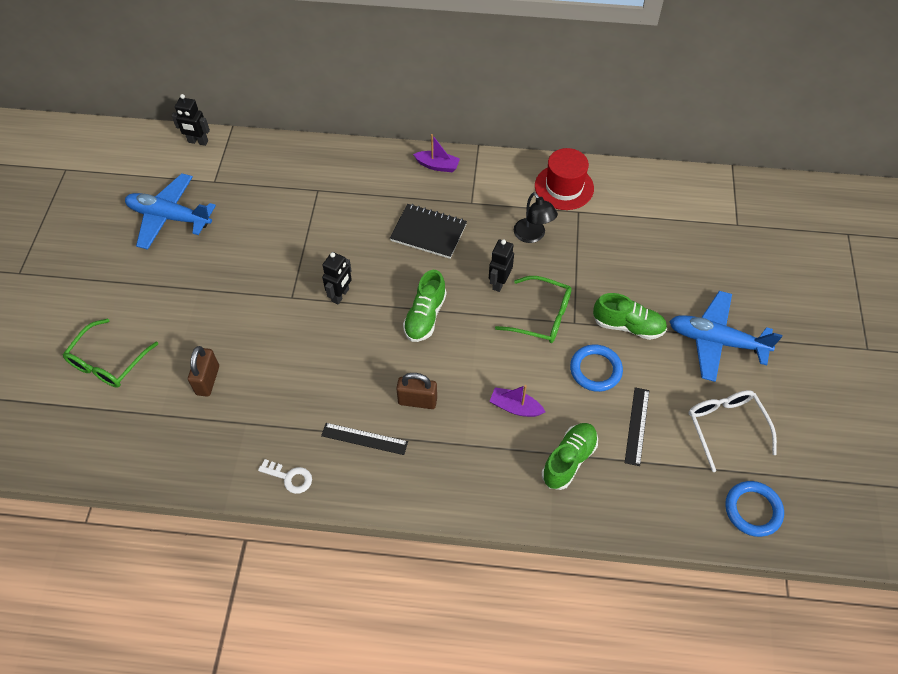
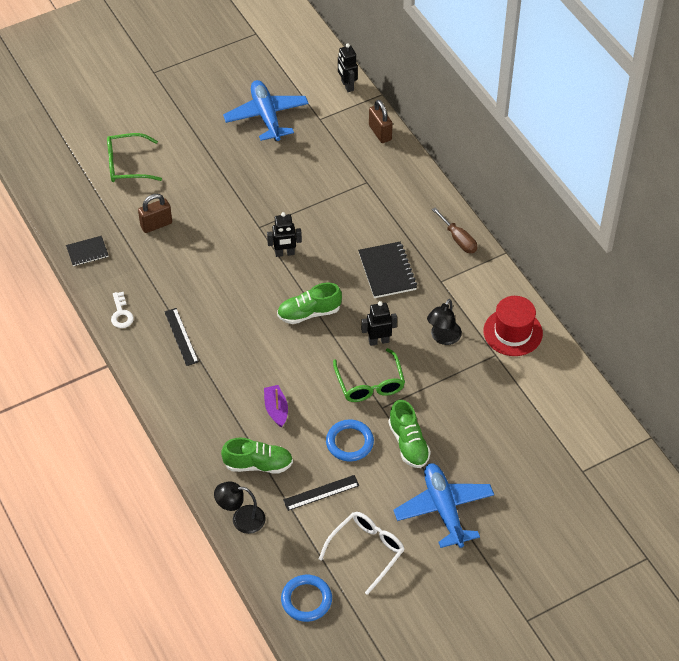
camera: 55 degrees right, 5 degrees down
(182, 463) = (87, 252): none -> black notebook
(417, 401) = (234, 349): brown padlock -> brown padlock (380, 133)
(437, 166) = (458, 239): purple boat -> brown screwdriver
(624, 513) = (241, 519): none -> black lamp

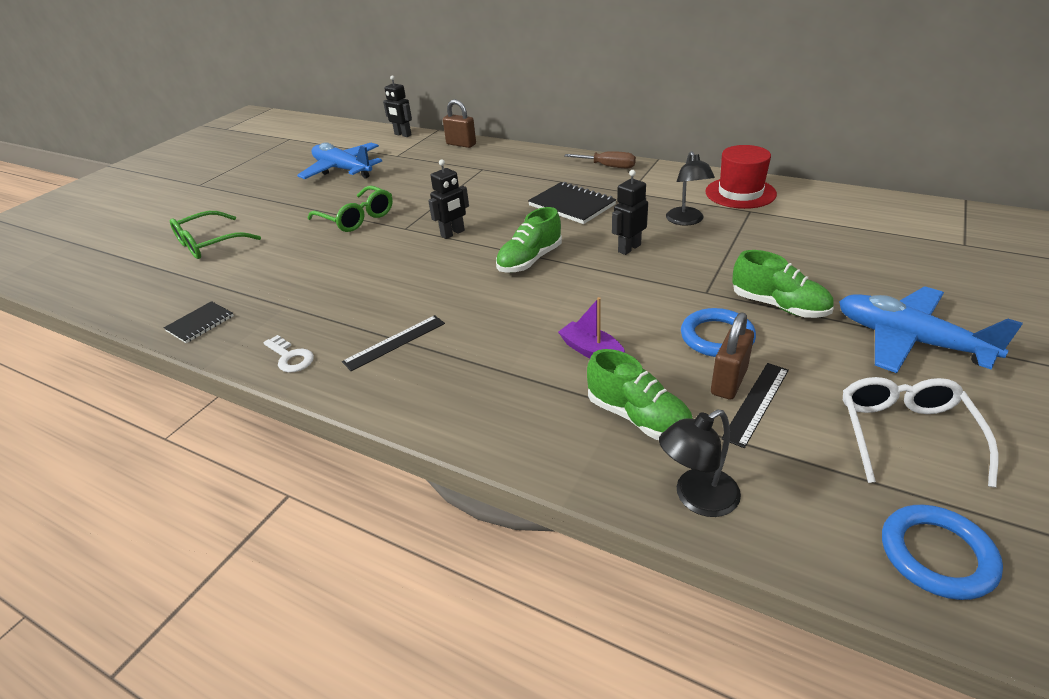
camera: 30 degrees left, 15 degrees down
(156, 225) = (280, 269): brown padlock -> brown padlock (729, 382)
(181, 336) = (394, 342): black ruler -> black ruler turned 75 degrees counterclockwise
(258, 464) = (638, 417): green shoe -> green shoe turned 75 degrees clockwise
(370, 384) = (666, 281): green glasses -> green glasses (357, 218)

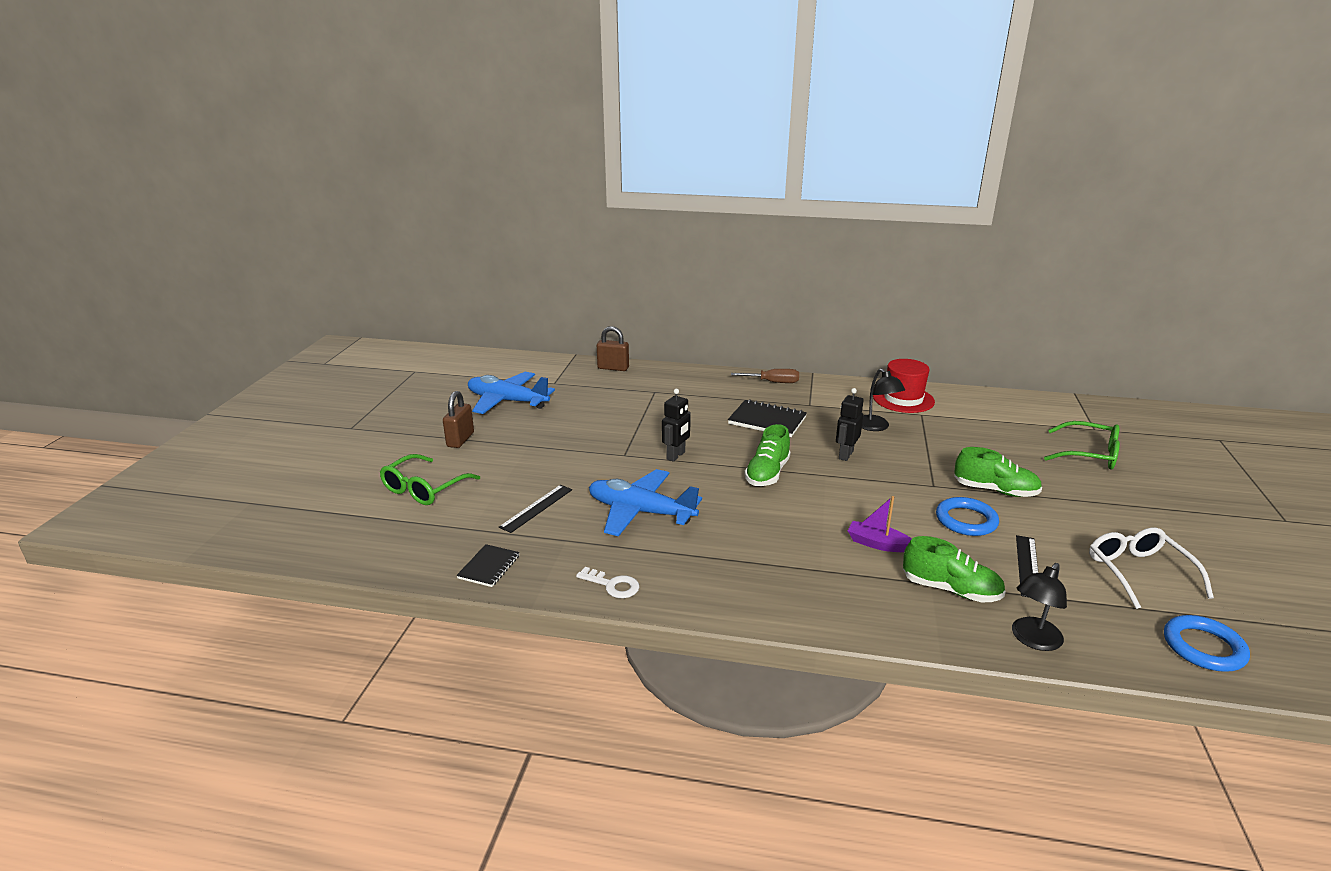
camera: 20 degrees left, 10 degrees down
(357, 218) = (566, 449): green glasses -> green glasses (1089, 454)
(394, 342) = (702, 559): black ruler -> black ruler (536, 508)
(402, 135) = (542, 361): black robot -> none
(729, 382) = (998, 553): brown padlock -> brown padlock (460, 439)
(909, 341) = (1101, 506): blue plane -> blue plane (640, 512)

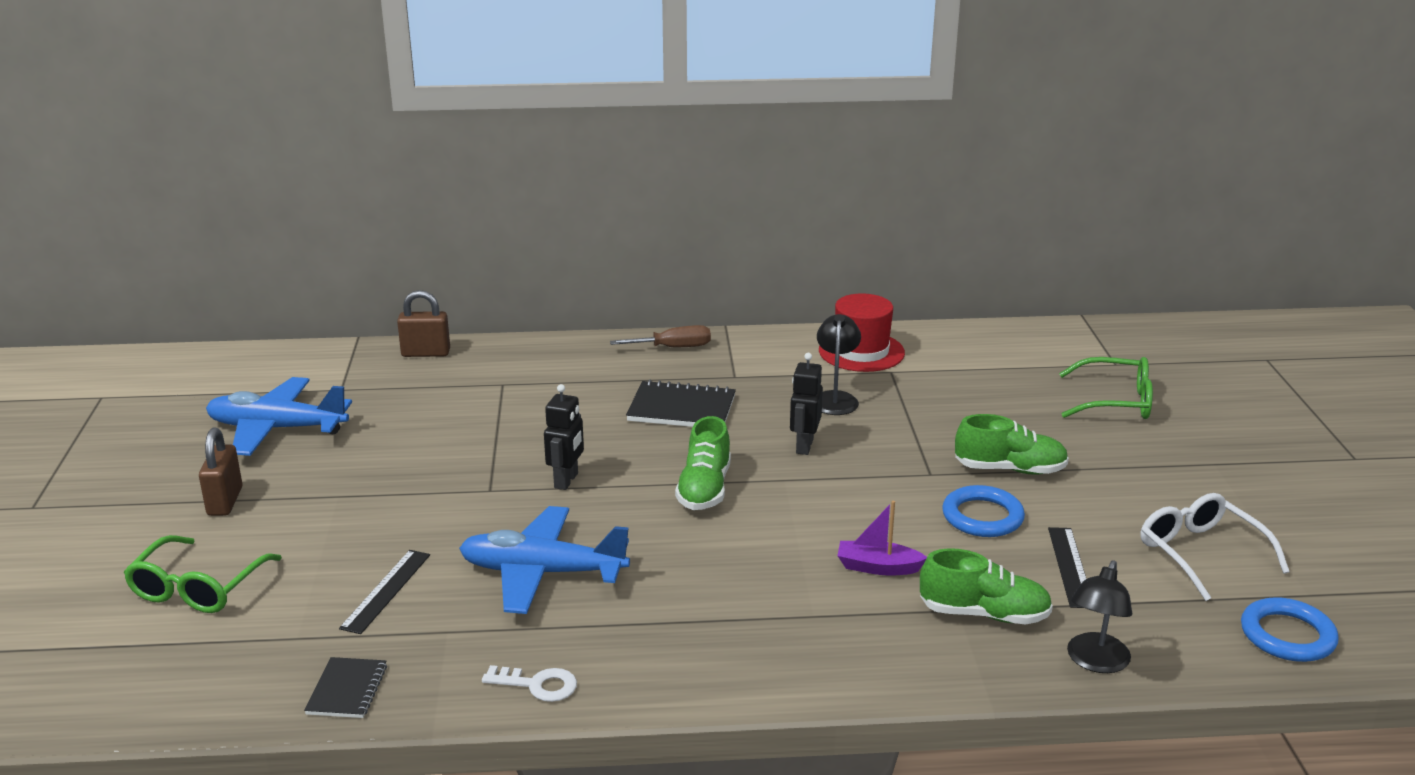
camera: 15 degrees left, 0 degrees up
(876, 427) = (835, 398): black lamp -> black lamp turned 135 degrees counterclockwise

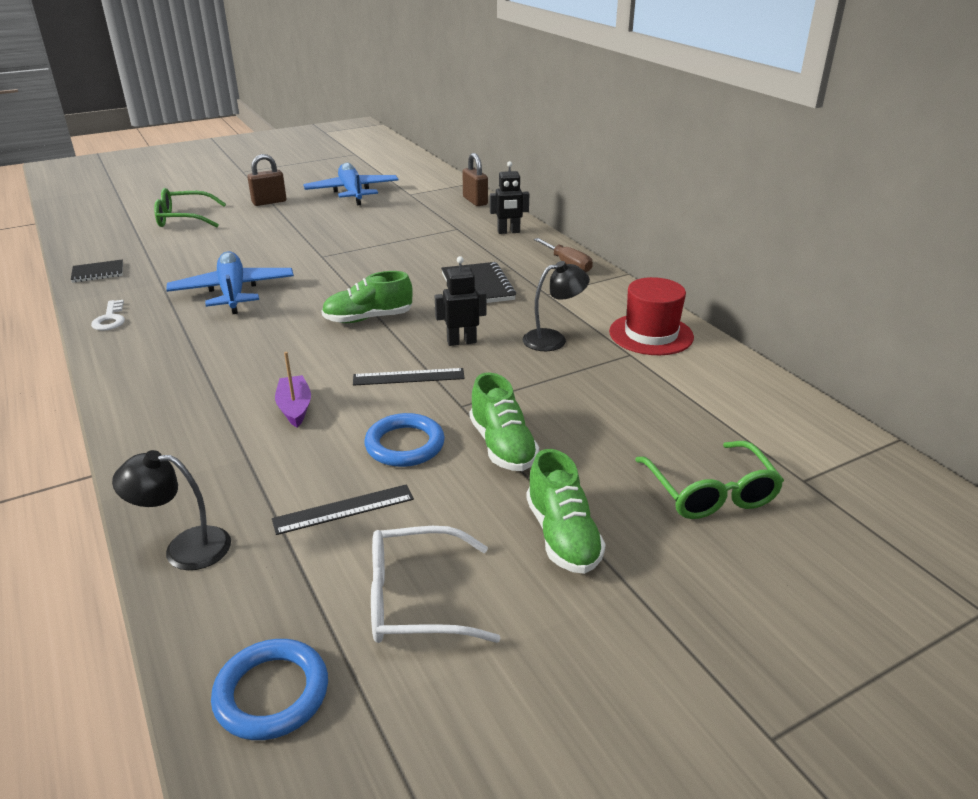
camera: 65 degrees right, 5 degrees up
(386, 591) = (197, 258): black ruler -> black ruler (408, 377)
(566, 481) = (348, 274): black robot -> black robot (508, 232)
(984, 614) = (243, 472): green shoe -> green shoe (562, 536)
(1201, 553) = (416, 599): white glasses -> white glasses turned 135 degrees counterclockwise

